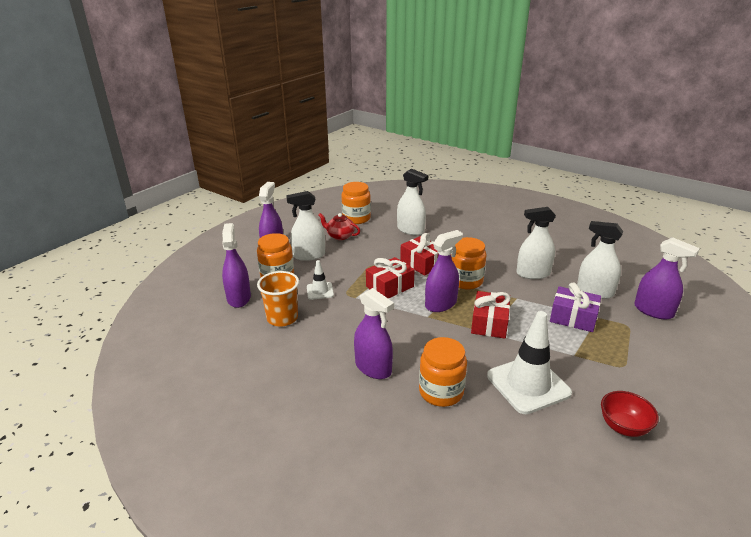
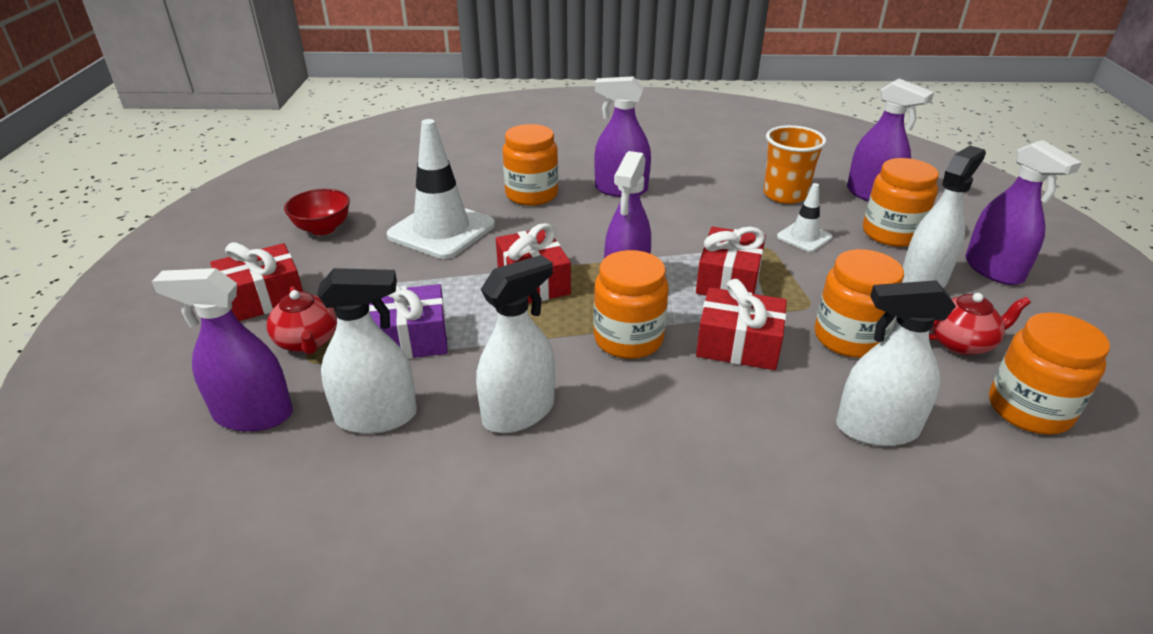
camera: 145 degrees right, 5 degrees up
(376, 250) = (849, 338): none -> orange jar
(629, 336) = (308, 341): none -> red teapot
(662, 375) = (263, 298): none -> red gift

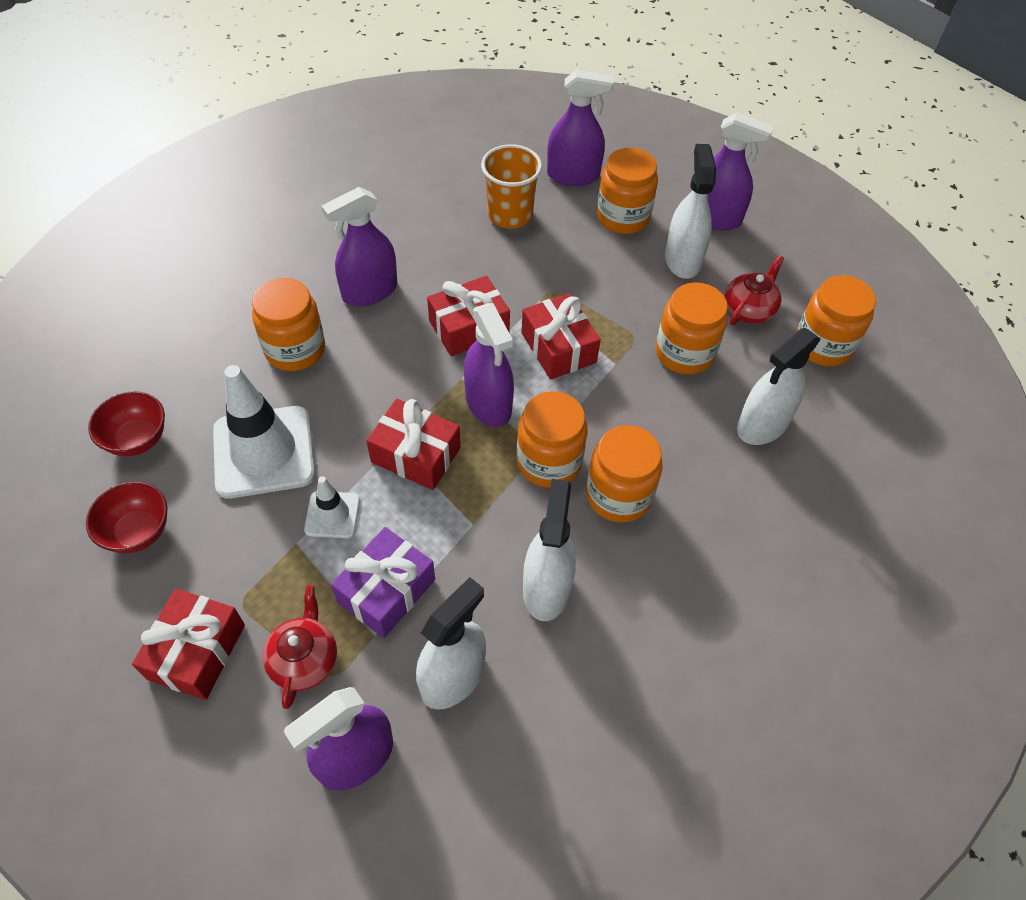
camera: 45 degrees left, 20 degrees up
(308, 341) = (304, 660): red teapot -> red teapot turned 105 degrees counterclockwise
(385, 191) = (137, 439): none -> red bowl
(661, 393) = (618, 495): none -> orange jar
(738, 344) = (624, 411): red gift -> red gift (469, 327)
(804, 237) = (568, 261): white traffic cone -> white traffic cone (332, 515)

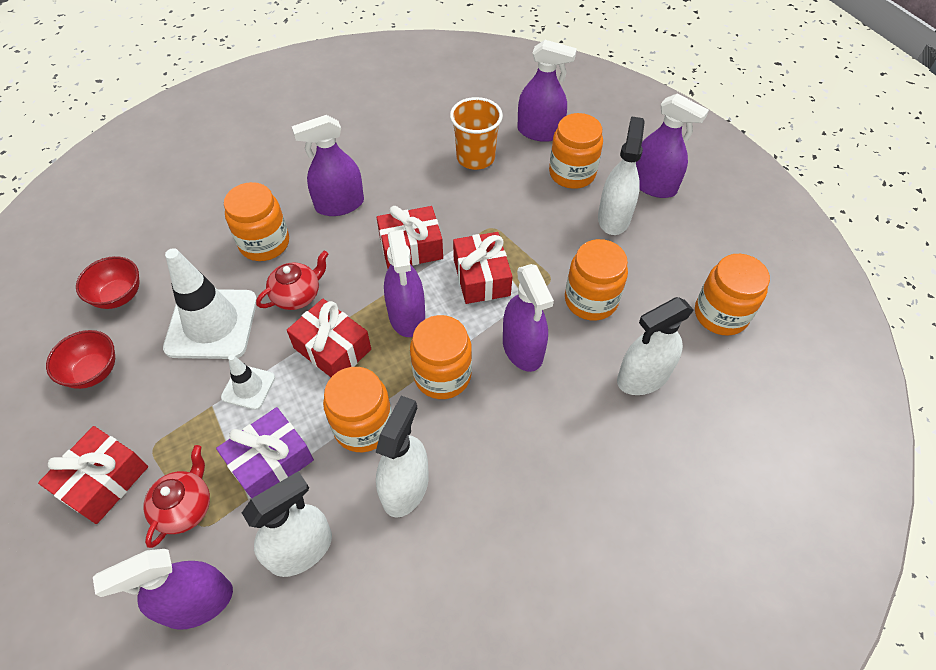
camera: 15 degrees right, 0 degrees up
(618, 495) = (494, 416): orange jar -> orange jar (363, 426)
(627, 417) = (522, 349): none -> purple spray bottle
(748, 309) = (661, 271): red teapot -> red teapot (297, 295)

